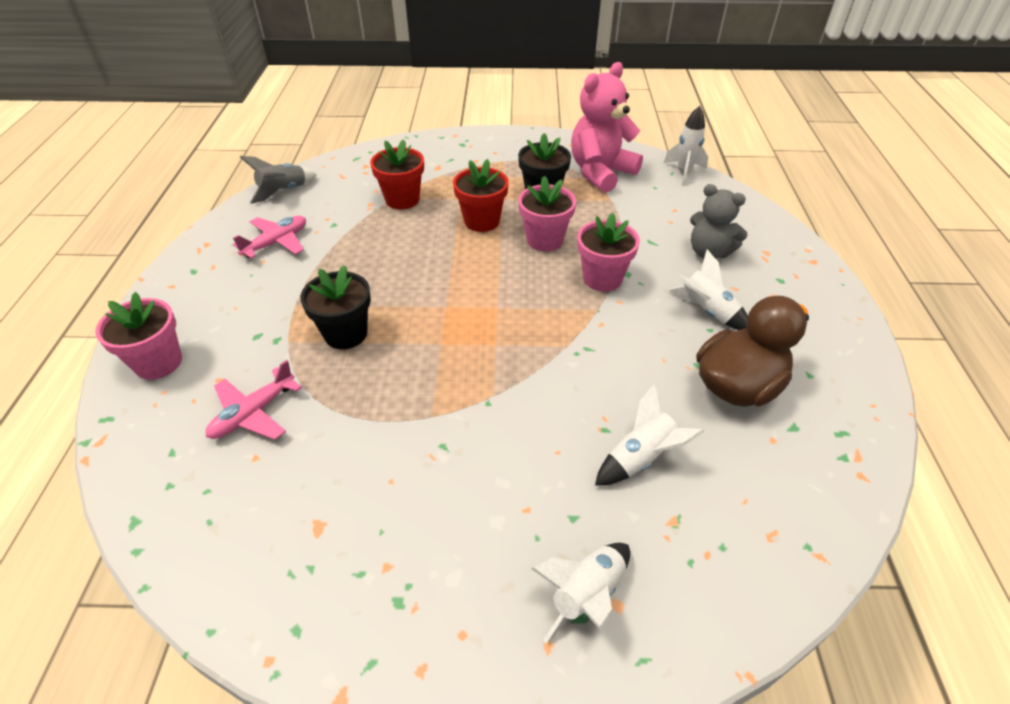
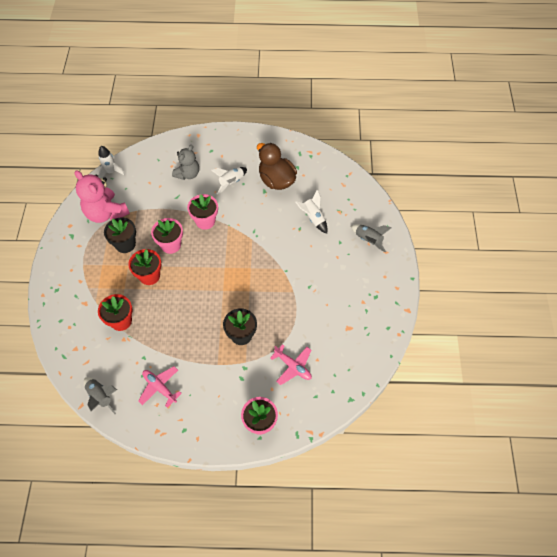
camera: 90 degrees left, 15 degrees up
(586, 595) = (368, 240): white rocket -> grey rocket

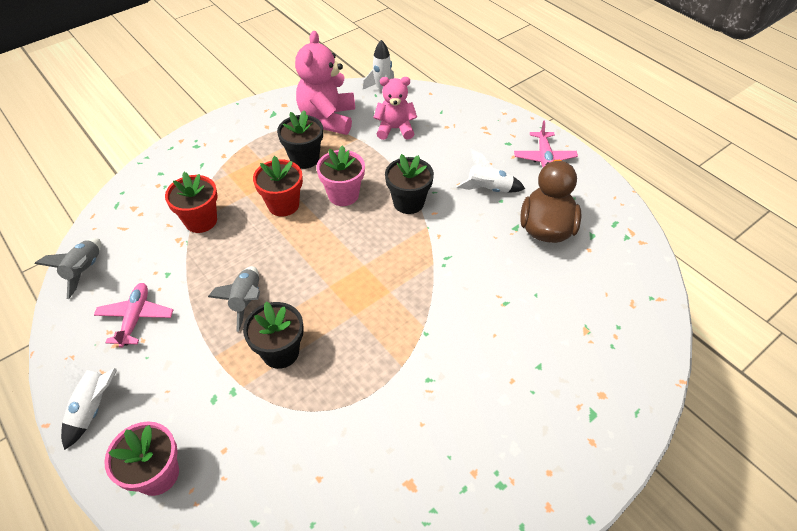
camera: 50 degrees right, 10 degrees down
(148, 189) = (395, 129): none -> pink teddy bear
(188, 174) = (453, 146): grey teddy bear -> none
(205, 221) = (408, 202): pink flower pot -> black flower pot
(293, 366) = (281, 452): pink plane -> pink plane (544, 158)
(313, 218) = (539, 306): white rocket -> white rocket (93, 407)
(368, 240) = (584, 402): grey rocket -> grey rocket (246, 301)

